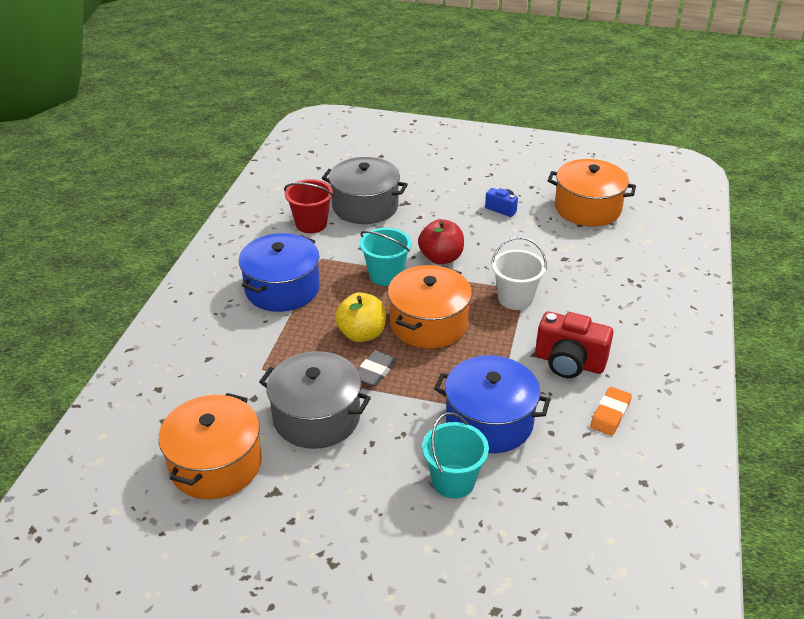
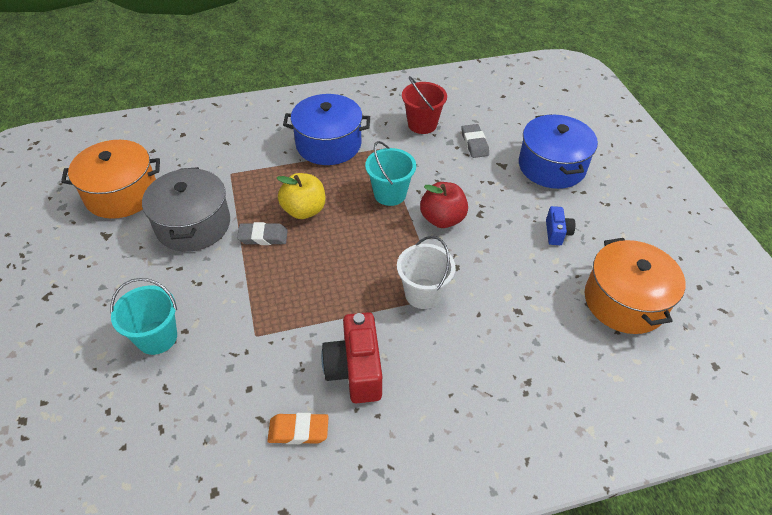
camera: 60 degrees right, 10 degrees up
(365, 206) = (474, 143): grey pot -> grey eraser
(428, 323) = (345, 246): orange pot -> none
(489, 421) = (241, 336): blue pot -> blue pot (551, 166)

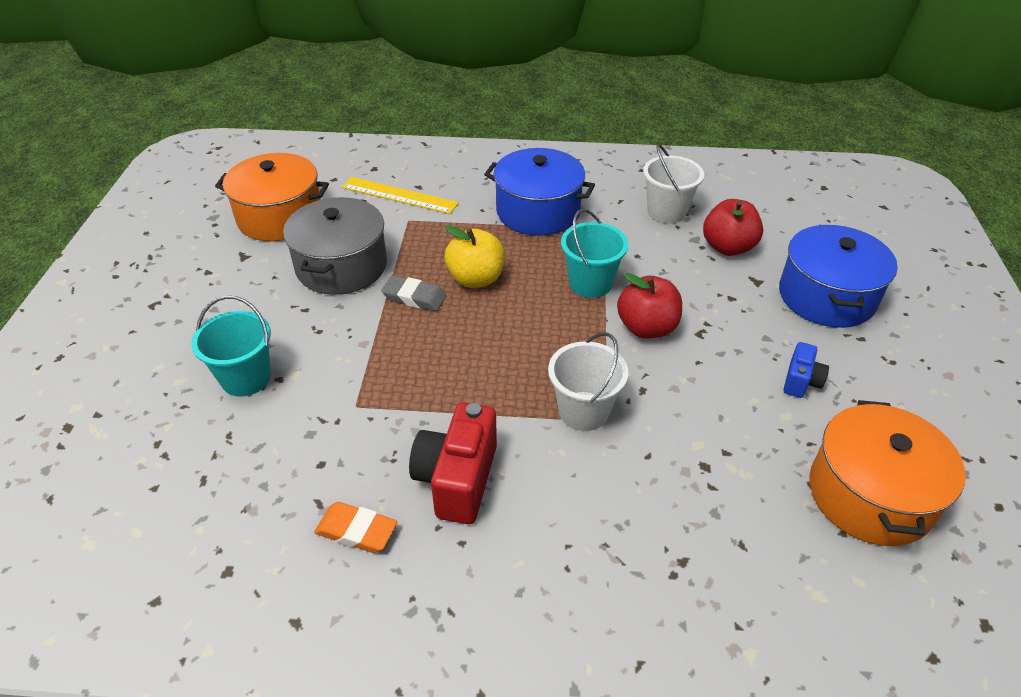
camera: 20 degrees right, 5 degrees down
(214, 153) = (399, 195): none -> yellow ruler
(422, 124) = (666, 212): red bucket -> white bucket
(474, 143) = (728, 247): grey eraser -> red apple

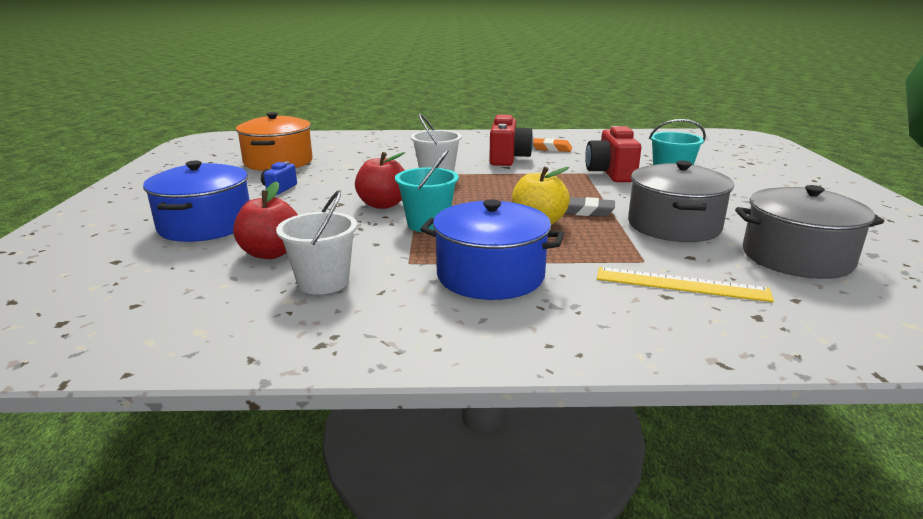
camera: 175 degrees right, 20 degrees down
(280, 217) = (796, 257): orange pot -> grey pot
(320, 399) = (611, 173): none -> red camera

